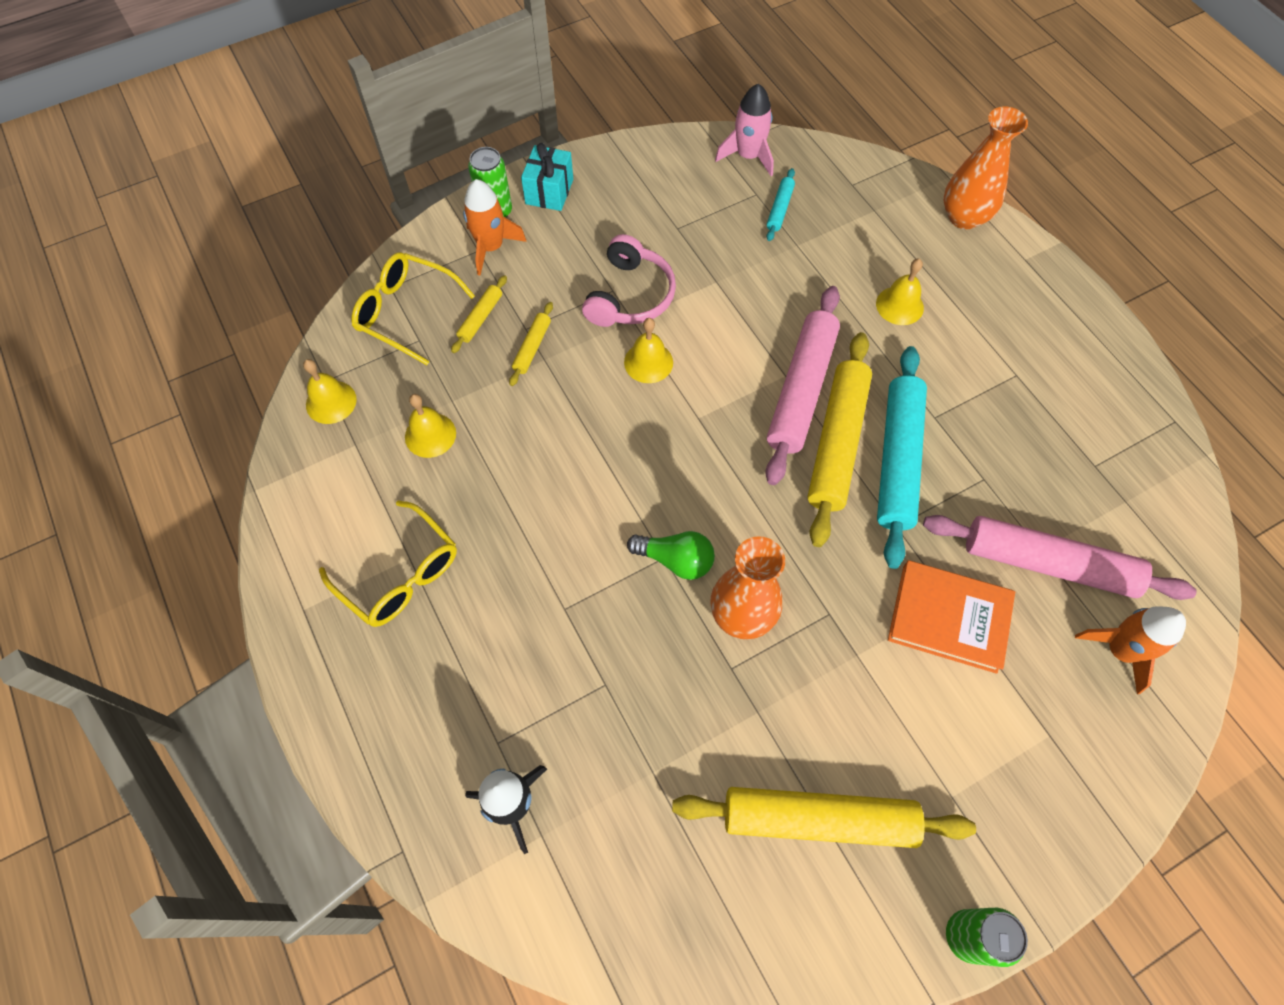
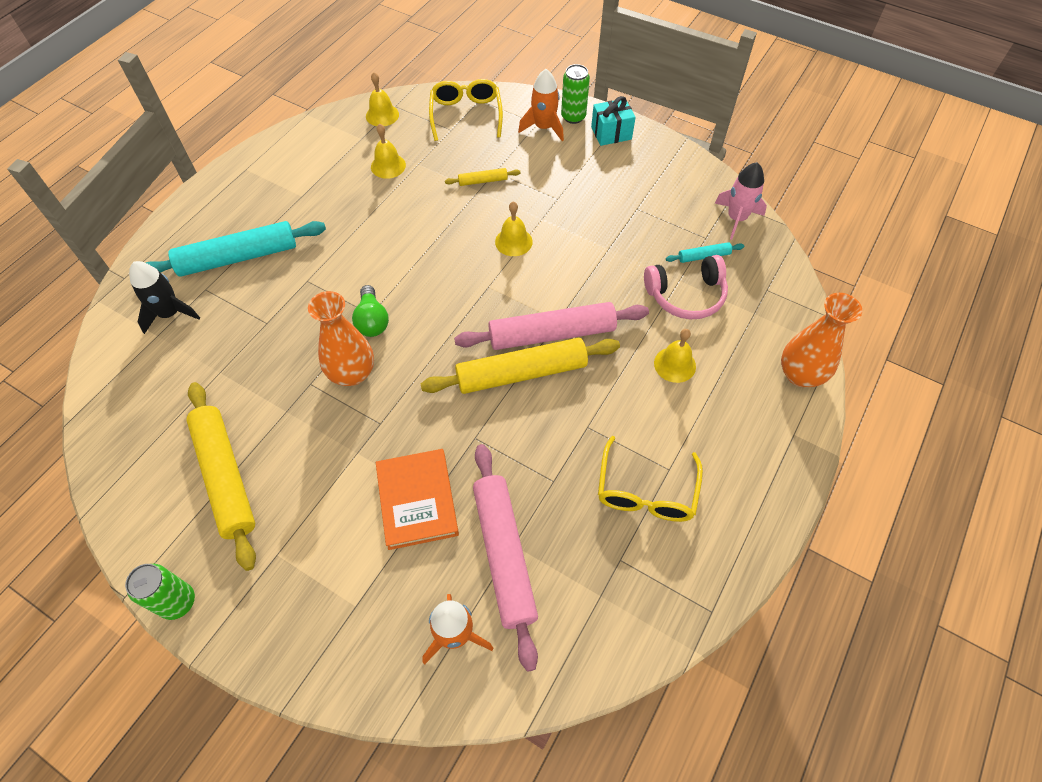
camera: 60 degrees right, 5 degrees down
(399, 574) = (288, 197): yellow glasses -> yellow glasses (646, 491)
(481, 318) = (487, 148): yellow rolling pin -> none
(629, 296) = (559, 209): pink headphones -> pink headphones (686, 295)
(898, 460) = (532, 417): turquoise rolling pin -> turquoise rolling pin (238, 258)

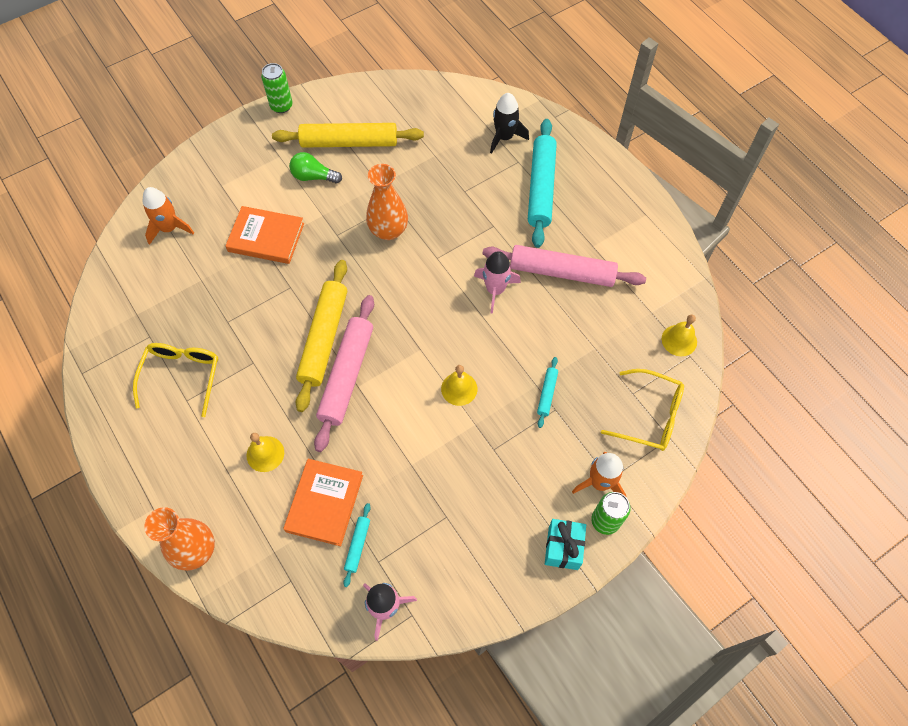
camera: 115 degrees right, 5 degrees up
(372, 320) = (430, 257): green light bulb -> green light bulb (313, 176)
(388, 166) = (603, 322): yellow bell -> none
(389, 252) = (495, 290): none -> pink rocket
(483, 181) = (547, 394): yellow rolling pin -> turquoise rolling pin
(504, 554) = (198, 272): pink rolling pin -> pink rolling pin (561, 272)
(646, 491) = (182, 376): yellow glasses -> yellow glasses turned 60 degrees clockwise
(686, 295) = (324, 503): pink headphones -> orange book

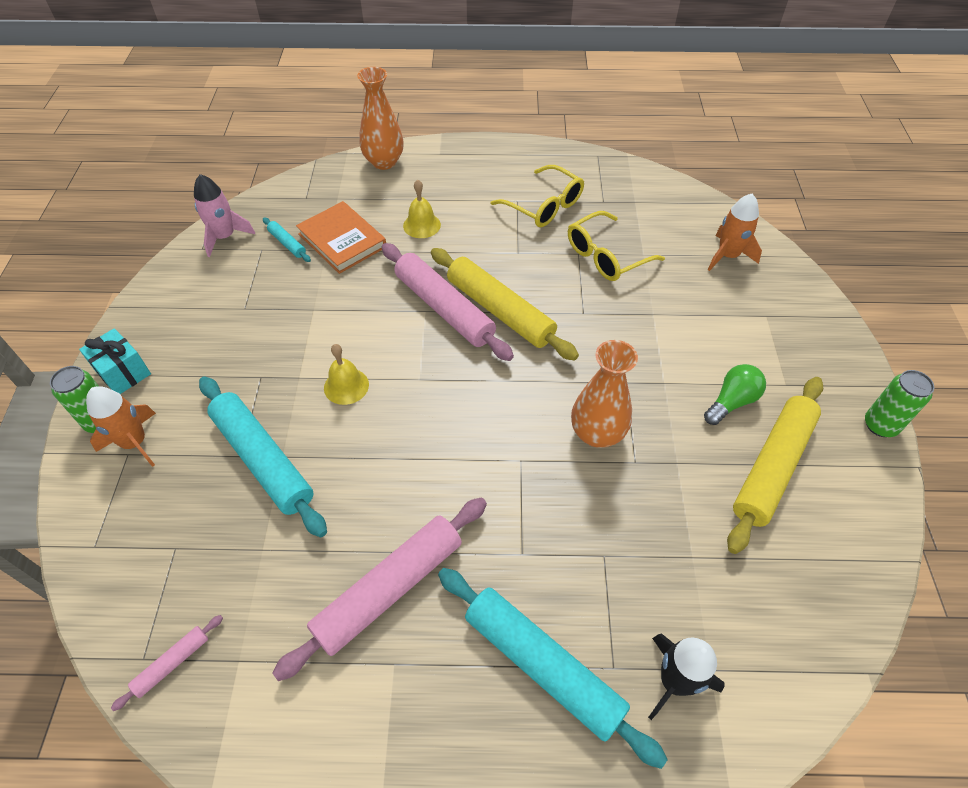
camera: 125 degrees right, 10 degrees down
(266, 237) = (664, 321): orange book -> none
(495, 290) = (428, 493): pink rocket -> none
(547, 394) = (263, 459): turquoise rolling pin -> turquoise rolling pin, size x2.23
(649, 415) = (136, 545): yellow glasses -> yellow glasses (606, 256)
(679, 340) = (172, 663): yellow bell -> pink rolling pin

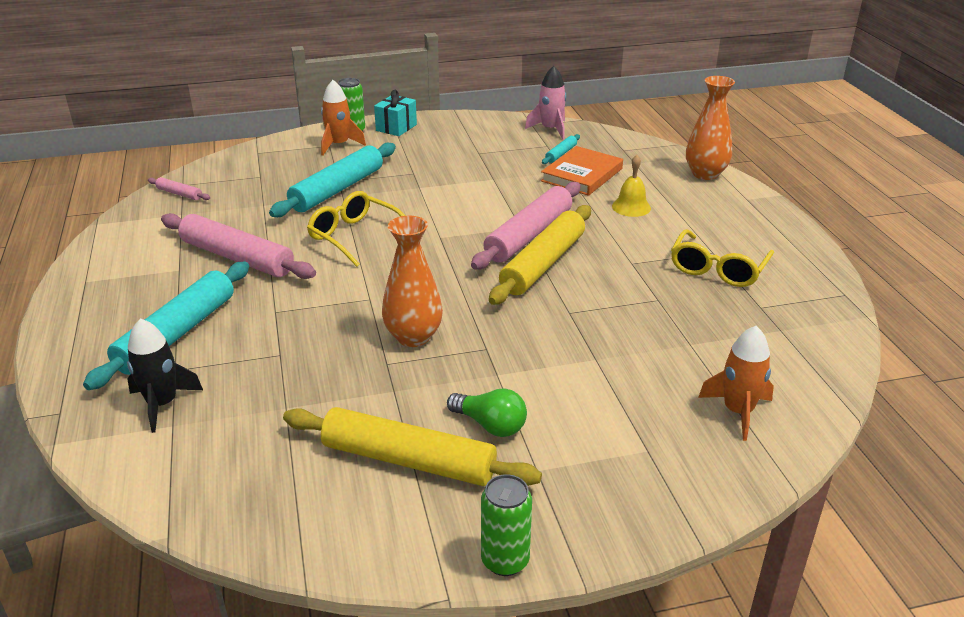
camera: 75 degrees right, 20 degrees down
(346, 386) = (418, 207): yellow bell -> none
(606, 256) = (667, 318): yellow glasses -> yellow glasses (355, 236)

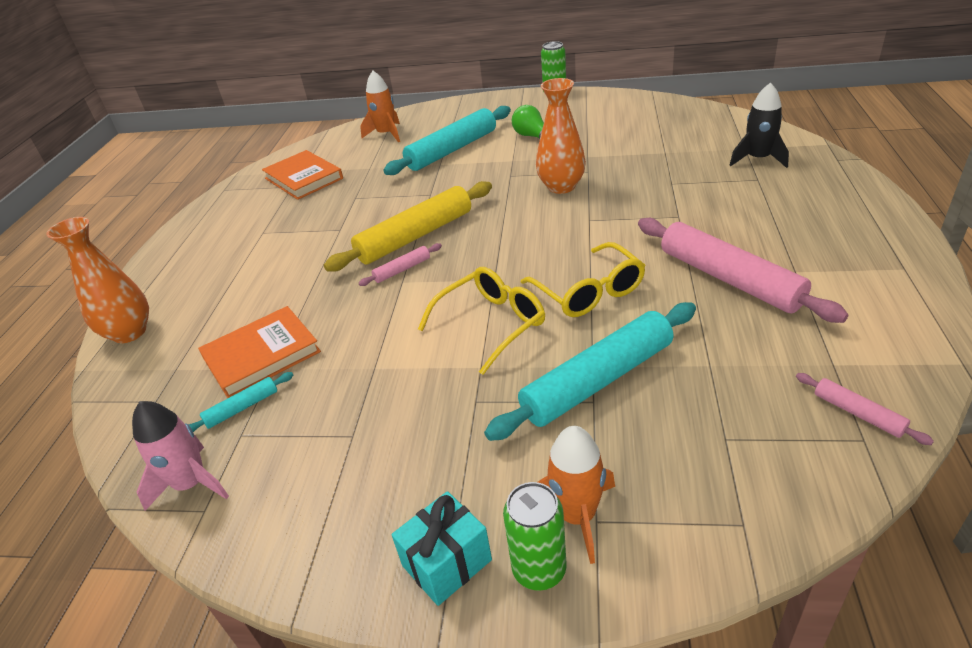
camera: 155 degrees left, 5 degrees up
(177, 334) = (767, 205): turquoise rolling pin -> turquoise rolling pin (452, 150)
(409, 460) = (588, 125): yellow rolling pin -> none
(529, 235) = (402, 270): pink rolling pin -> pink rolling pin, size x0.45
(631, 207) = (267, 293): yellow bell -> none
(718, 269) = (280, 217): yellow glasses -> yellow glasses (491, 324)
(760, 319) = (303, 178): none -> orange book

